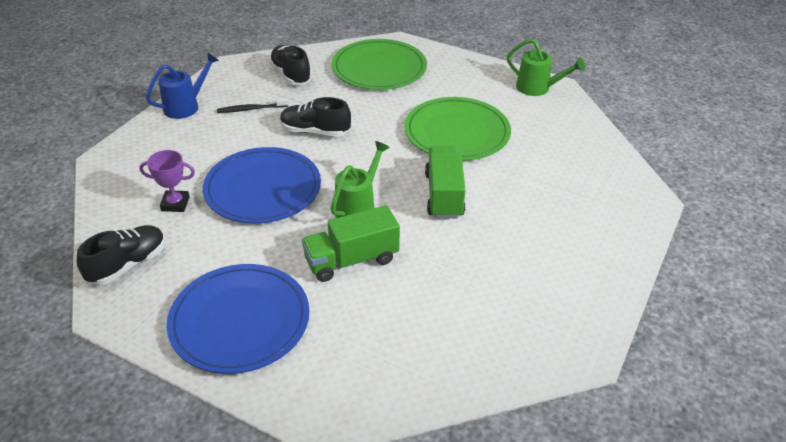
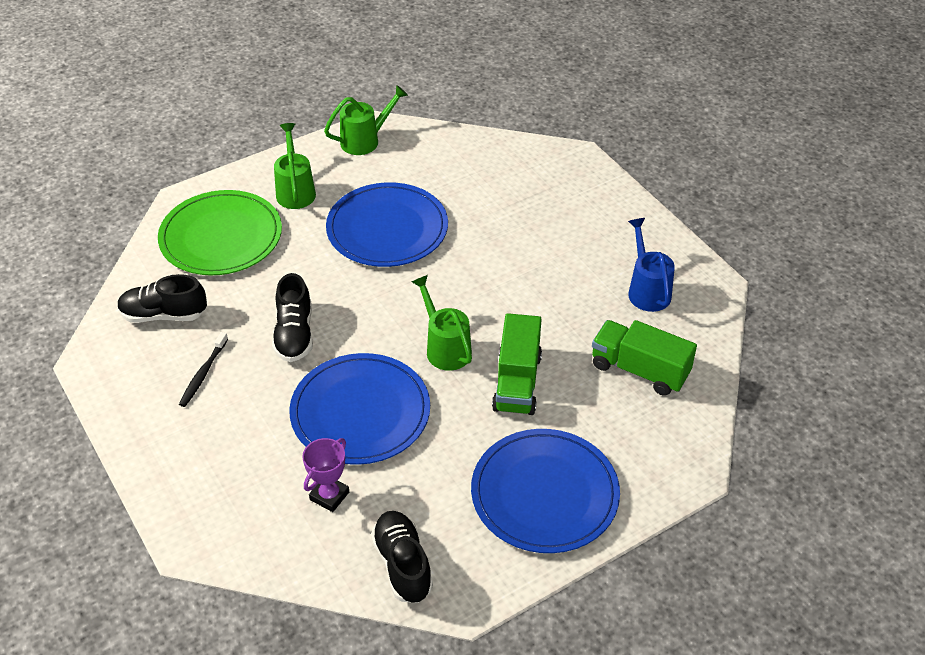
camera: 60 degrees left, 5 degrees up
(186, 106) = (142, 432): blue watering can -> blue watering can (647, 290)
(315, 131) = (294, 334): black shoe -> black shoe turned 45 degrees counterclockwise
(444, 195) = (474, 280): green truck -> green truck (639, 370)
(453, 79) = (295, 190): none -> green watering can
(457, 132) = (387, 229): green plate -> blue plate

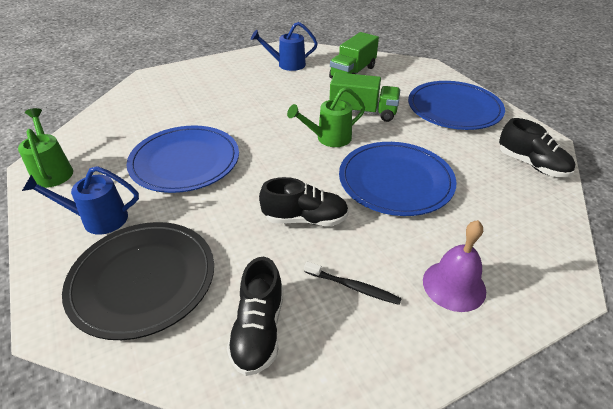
camera: 85 degrees left, 5 degrees down
(199, 450) = (454, 285): none -> purple bell
(221, 237) = (143, 280): green plate -> black plate
(295, 190) = (98, 219): green watering can -> blue watering can
(329, 496) = (483, 198): purple trophy -> none
(402, 565) = (531, 164): black shoe -> black shoe turned 120 degrees counterclockwise

